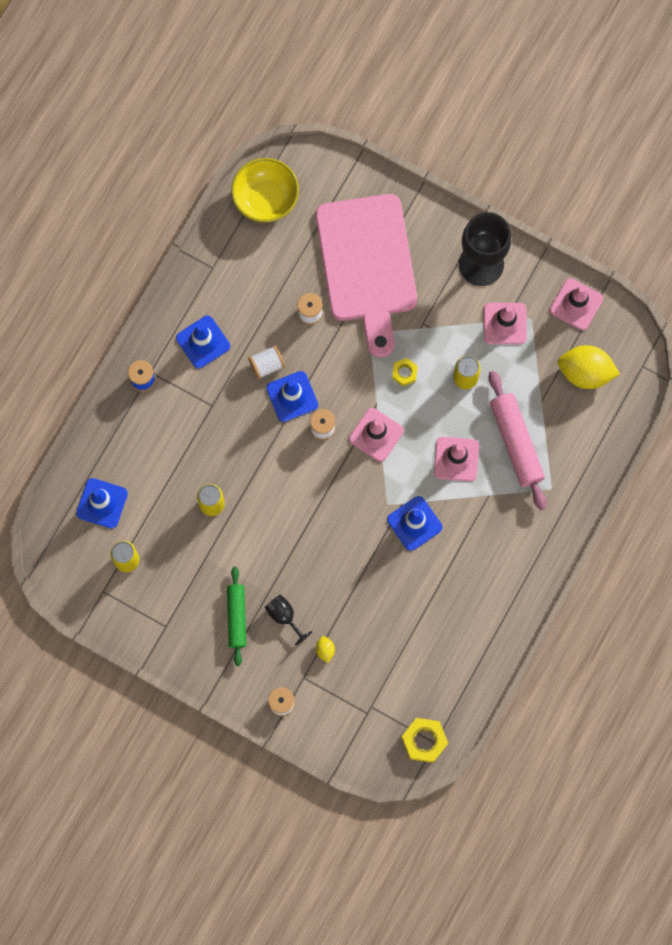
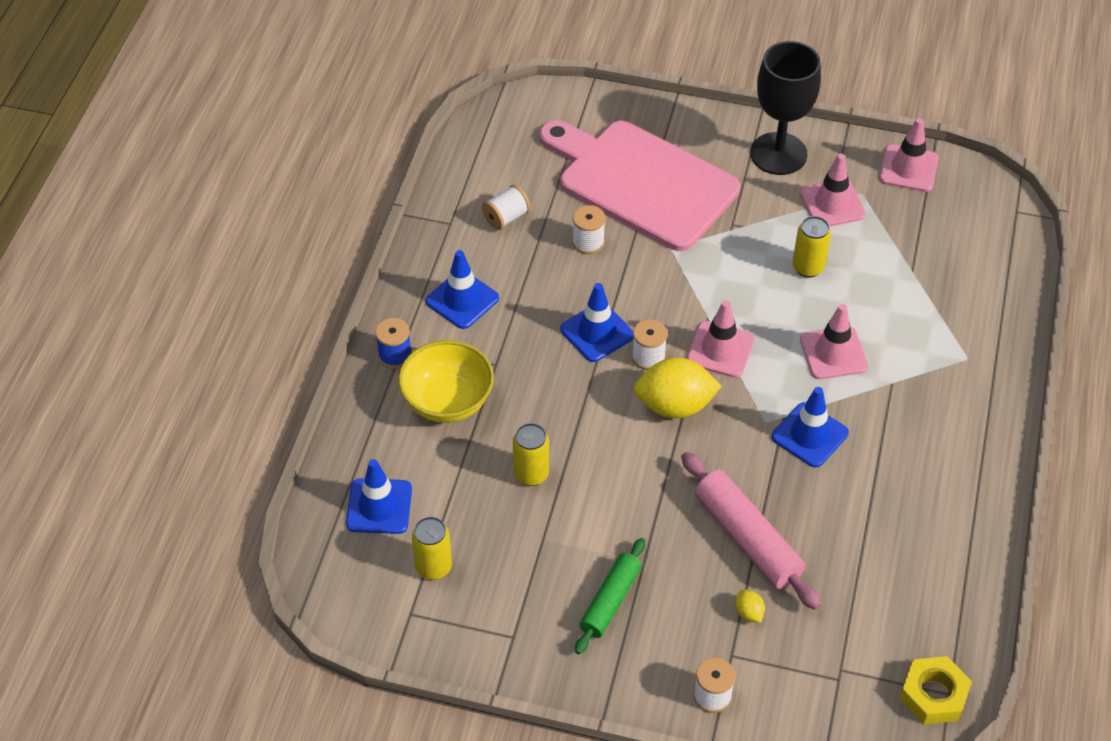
camera: 15 degrees left, 25 degrees down
(237, 617) = (610, 601): green rolling pin -> green rolling pin turned 45 degrees clockwise
(265, 199) = (494, 144): yellow bowl -> yellow bowl (447, 401)
(267, 365) = (553, 306): white spool -> white spool (506, 217)
(284, 616) = (676, 584): black goblet -> none
(367, 265) = (641, 182): pink cutting board -> pink cutting board turned 150 degrees clockwise
(404, 373) = (730, 278): yellow nut -> none
(516, 442) = (900, 320): pink rolling pin -> pink rolling pin (747, 538)
(585, 372) = (951, 231): yellow lemon -> yellow lemon (675, 405)

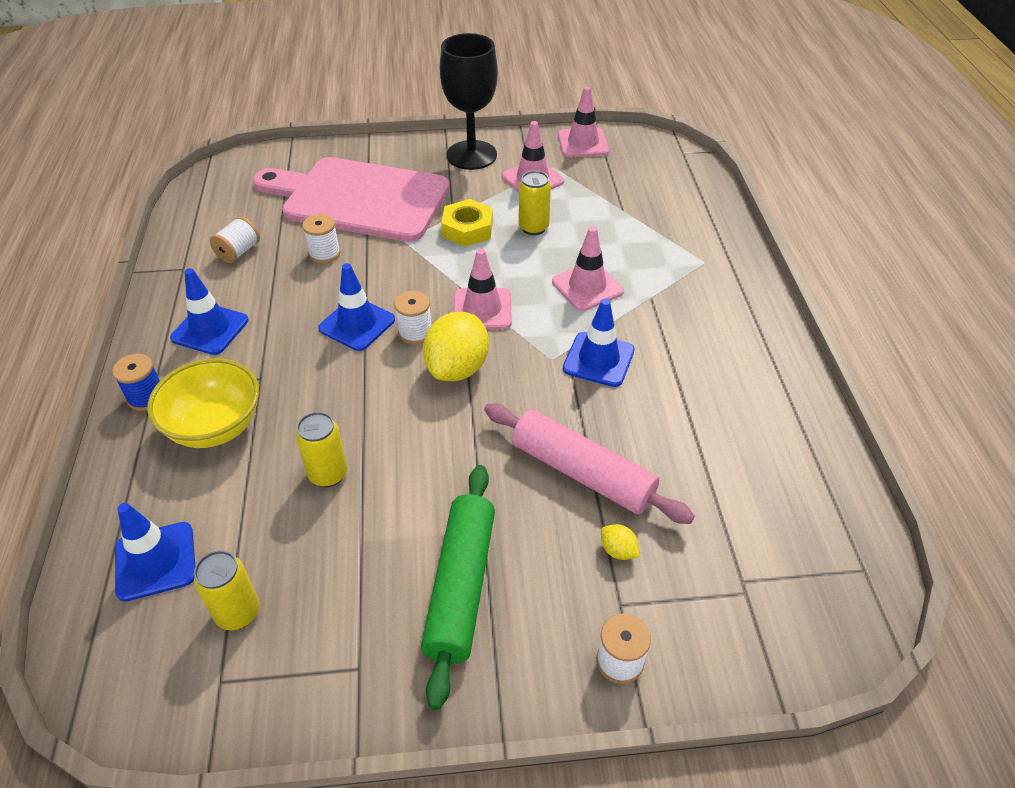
camera: 20 degrees left, 5 degrees down
(610, 601) = (461, 586): green rolling pin -> green rolling pin, size x1.51
(675, 405) = (457, 368): yellow lemon -> yellow lemon turned 45 degrees counterclockwise
(933, 695) = (850, 577): yellow nut -> yellow nut (467, 229)

